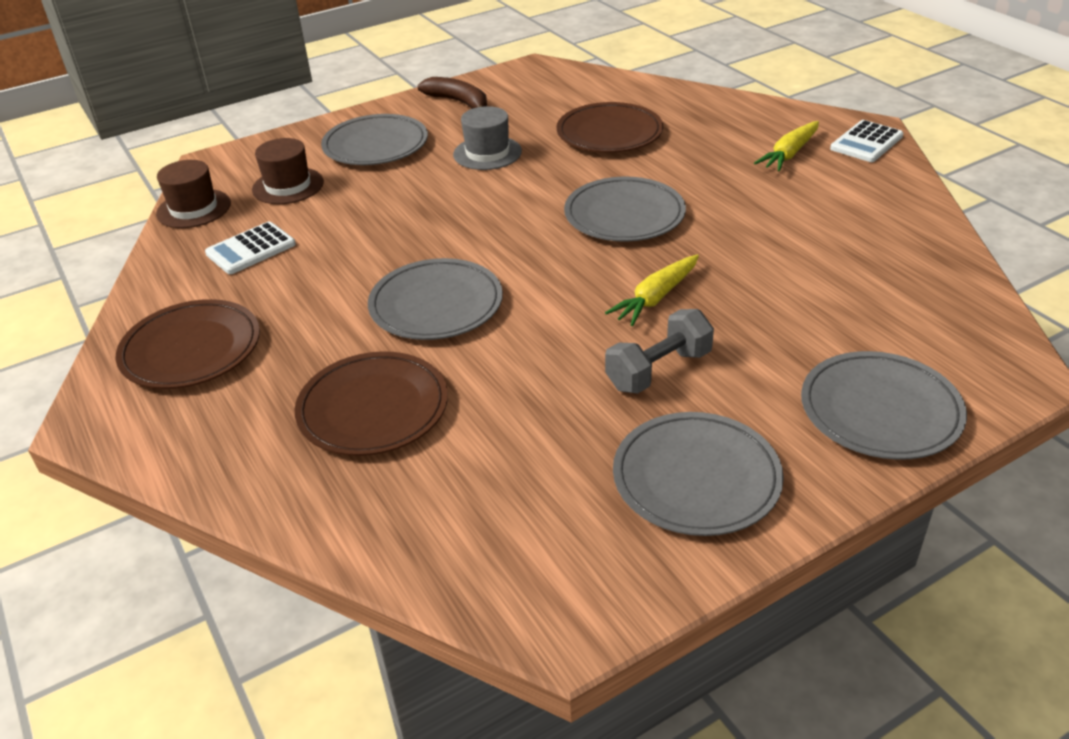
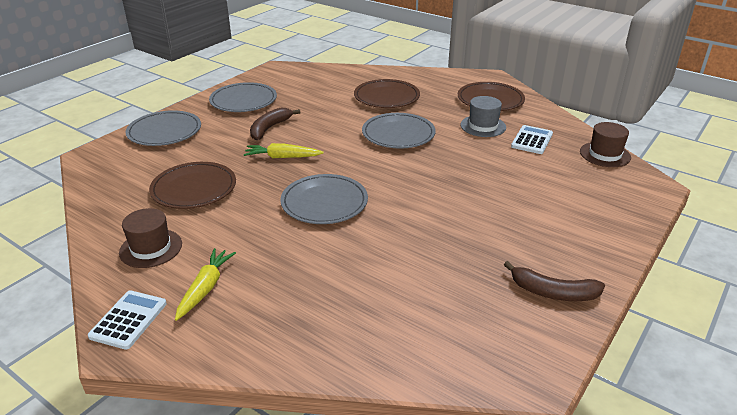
camera: 155 degrees right, 5 degrees down
(288, 186) = (573, 179): brown hat -> brown hat (151, 248)
(375, 145) = (561, 225): grey plate -> none
(487, 153) = (465, 235): grey hat -> grey hat (483, 126)
(609, 133) = (378, 280): brown plate -> brown plate (194, 189)
(656, 297) = (282, 157): yellow carrot -> yellow carrot turned 105 degrees counterclockwise
(659, 370) = (270, 128): grey dumbbell -> brown banana

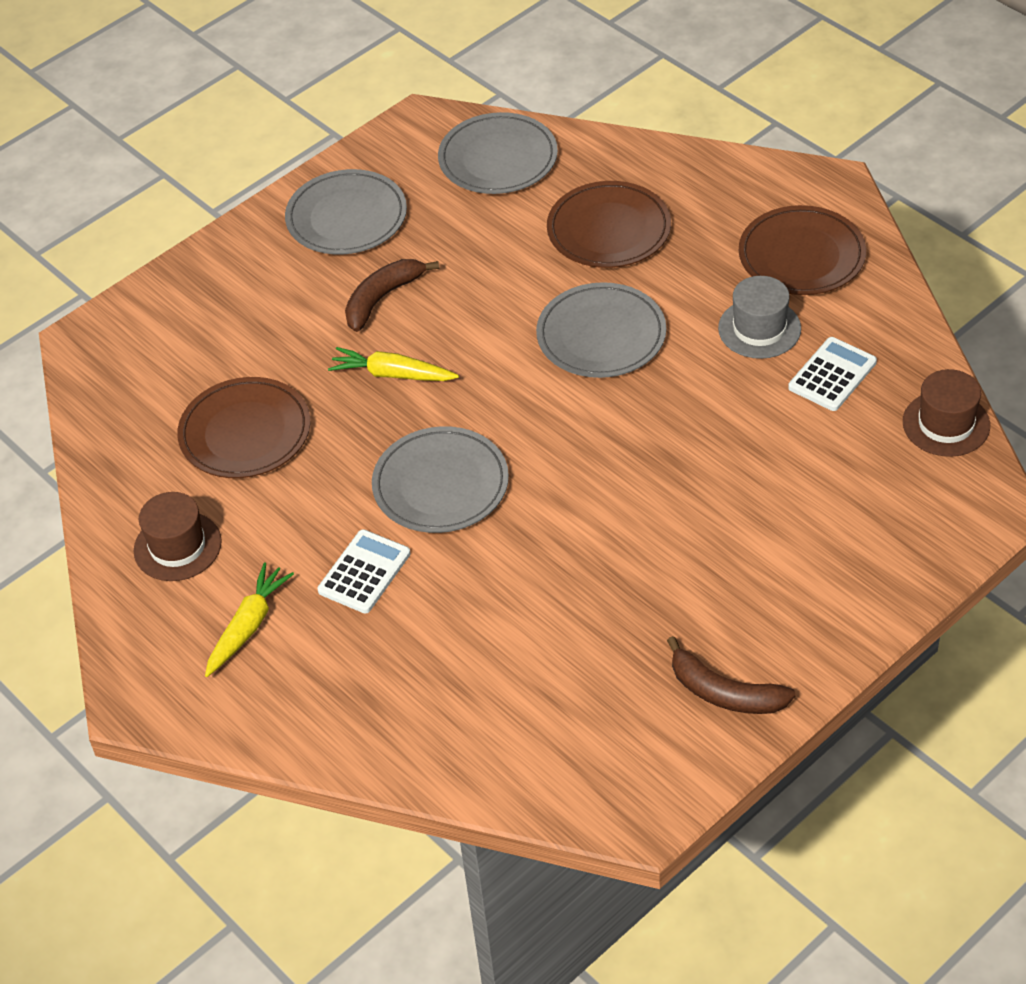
camera: 15 degrees right, 15 degrees up
(128, 320) = (147, 665): white calculator -> white calculator (364, 572)
(164, 132) = (205, 290): grey plate -> grey plate (498, 159)

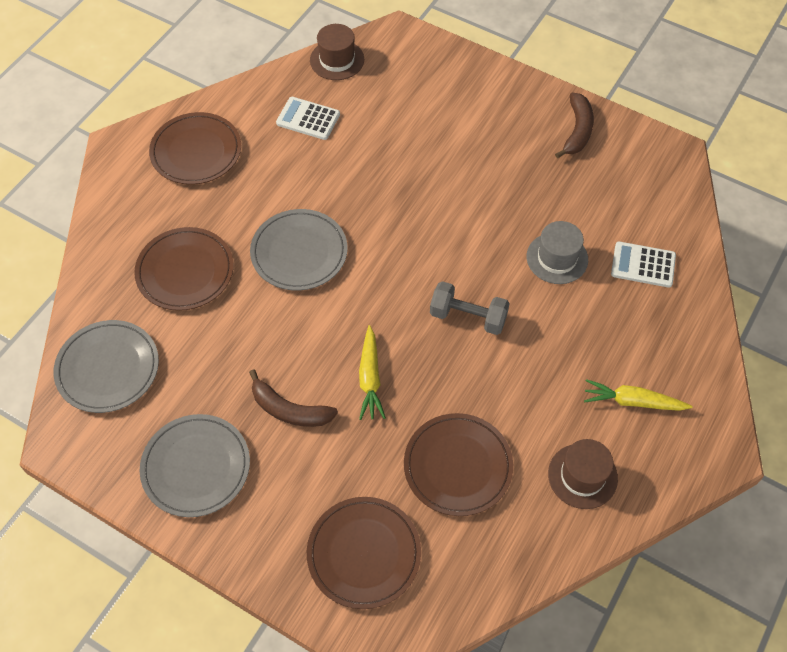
camera: 110 degrees left, 10 degrees up
(185, 335) = (364, 553): none -> brown plate
(364, 572) = (560, 342): white calculator -> white calculator (643, 265)
(440, 484) = (468, 317): grey plate -> grey dumbbell
(759, 328) = (273, 163): grey hat -> grey hat (557, 258)

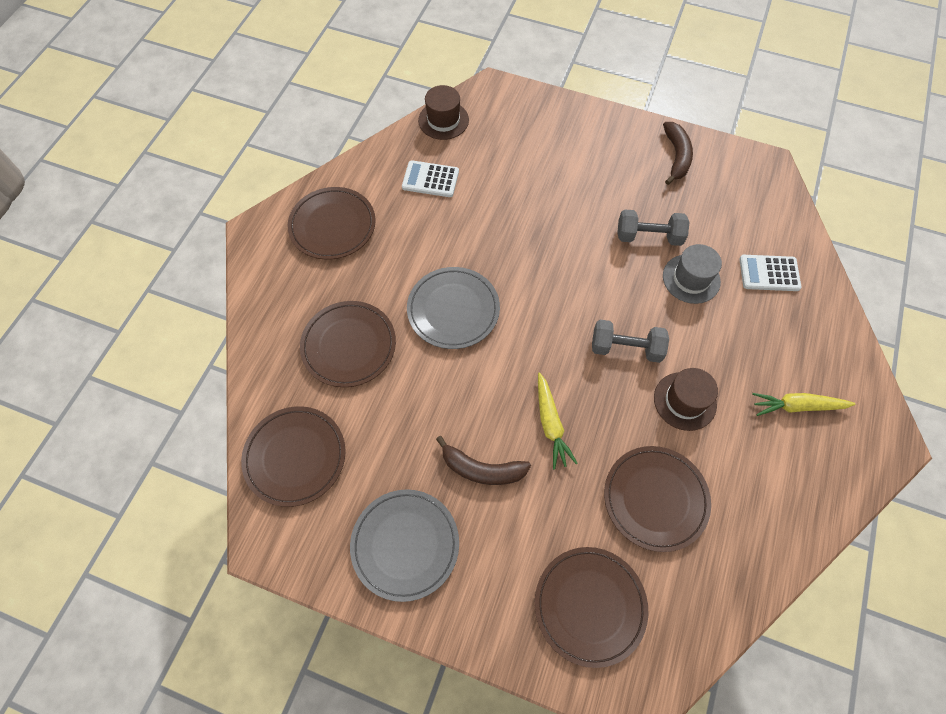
camera: 10 degrees left, 5 degrees up
(108, 368) = (295, 457): grey plate -> brown plate
(523, 209) = (648, 236): none -> grey dumbbell
(582, 476) = (772, 488): brown hat -> brown hat (685, 401)

